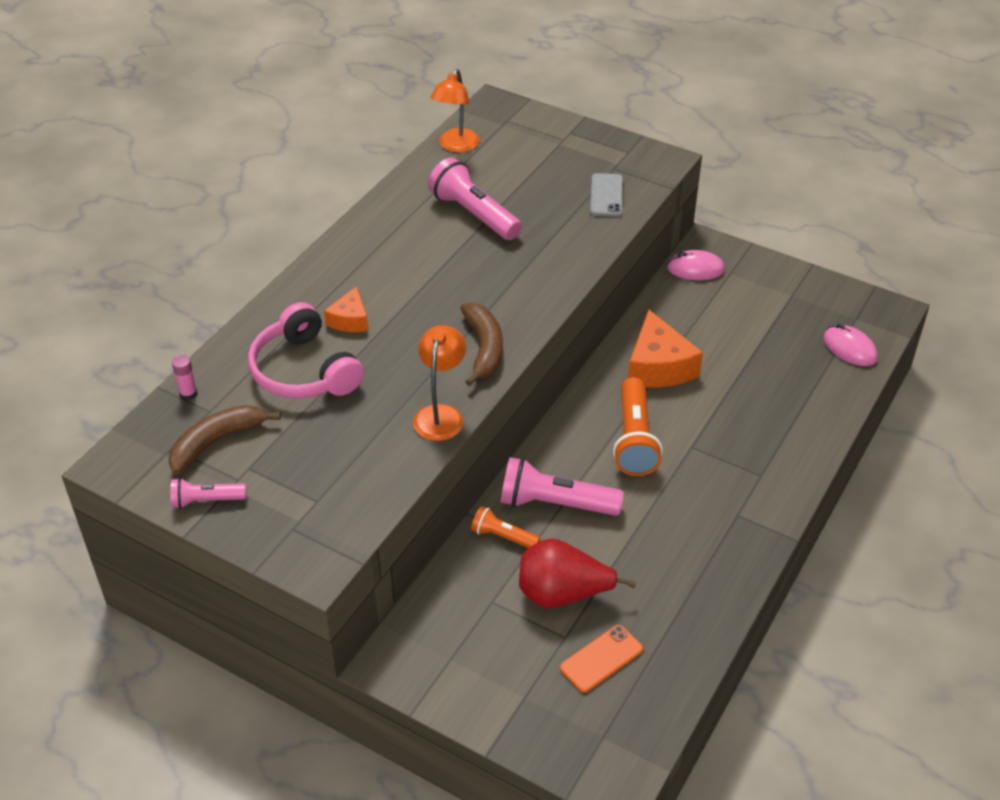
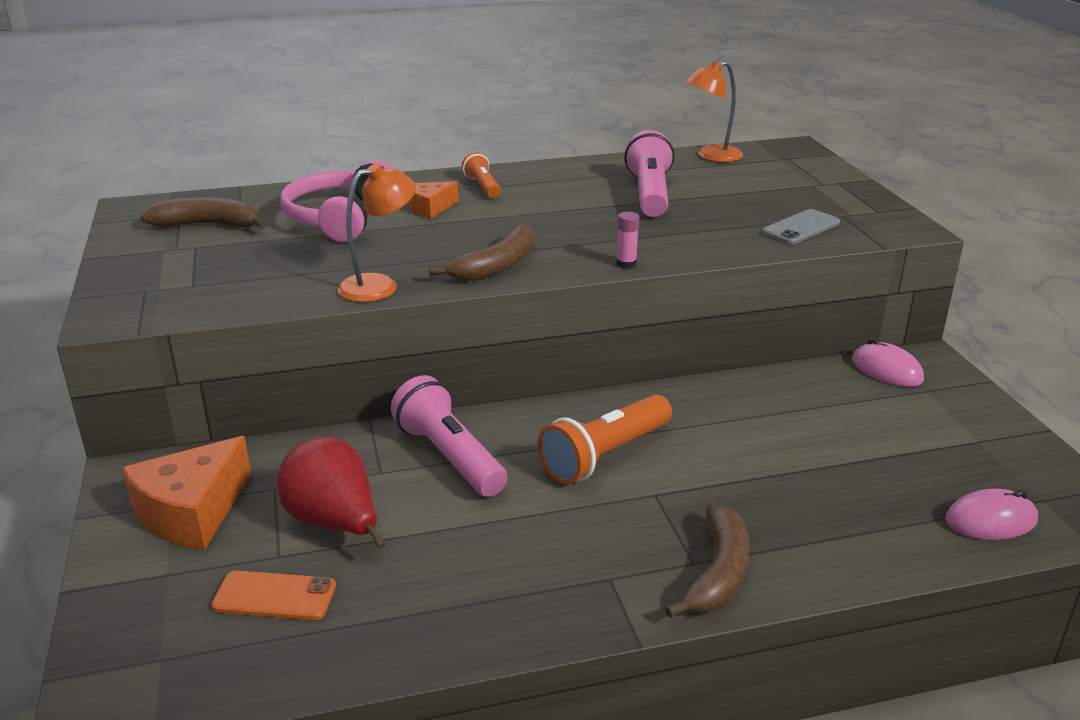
camera: 45 degrees right, 15 degrees down
(188, 394) = (247, 196): pink glue stick -> pink glue stick (626, 264)
(206, 500) = (135, 249): pink flashlight -> none
(503, 536) = (366, 451): orange flashlight -> orange flashlight (483, 187)
(658, 366) = (723, 418): orange cheese -> orange cheese (192, 512)
(778, 472) = (718, 573): none -> brown banana
(849, 348) = (991, 520): pink mouse -> pink mouse turned 75 degrees clockwise

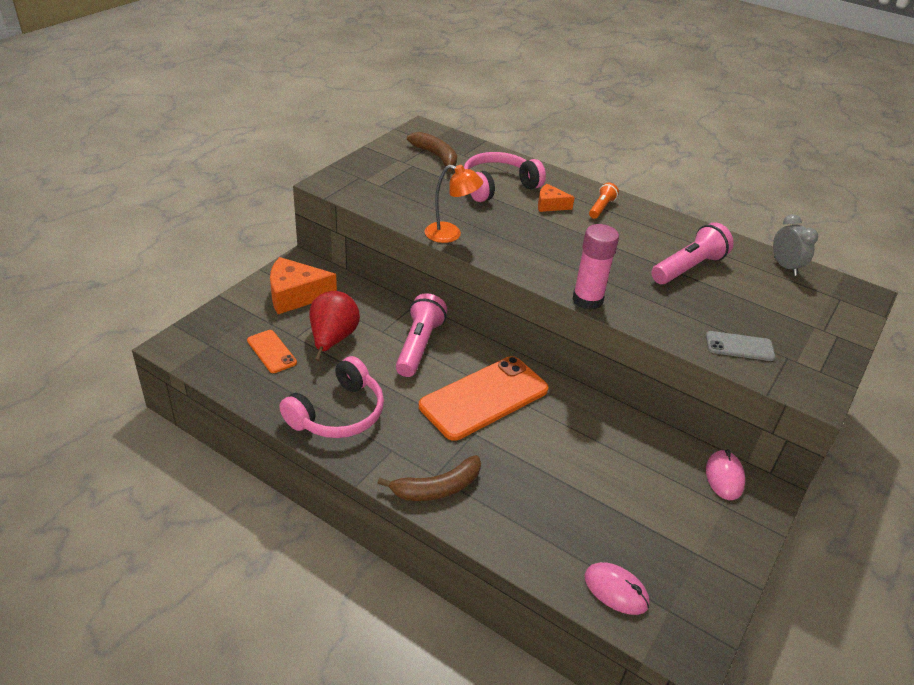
camera: 45 degrees right, 10 degrees up
(486, 592) = (338, 413): none -> pink headphones
(496, 266) = (520, 258): brown banana -> none
(604, 455) = (484, 398): orange flashlight -> orange phone
(626, 264) = (587, 300): pink glue stick -> pink glue stick, size x2.17
(711, 156) = (785, 266): orange lamp -> grey clock

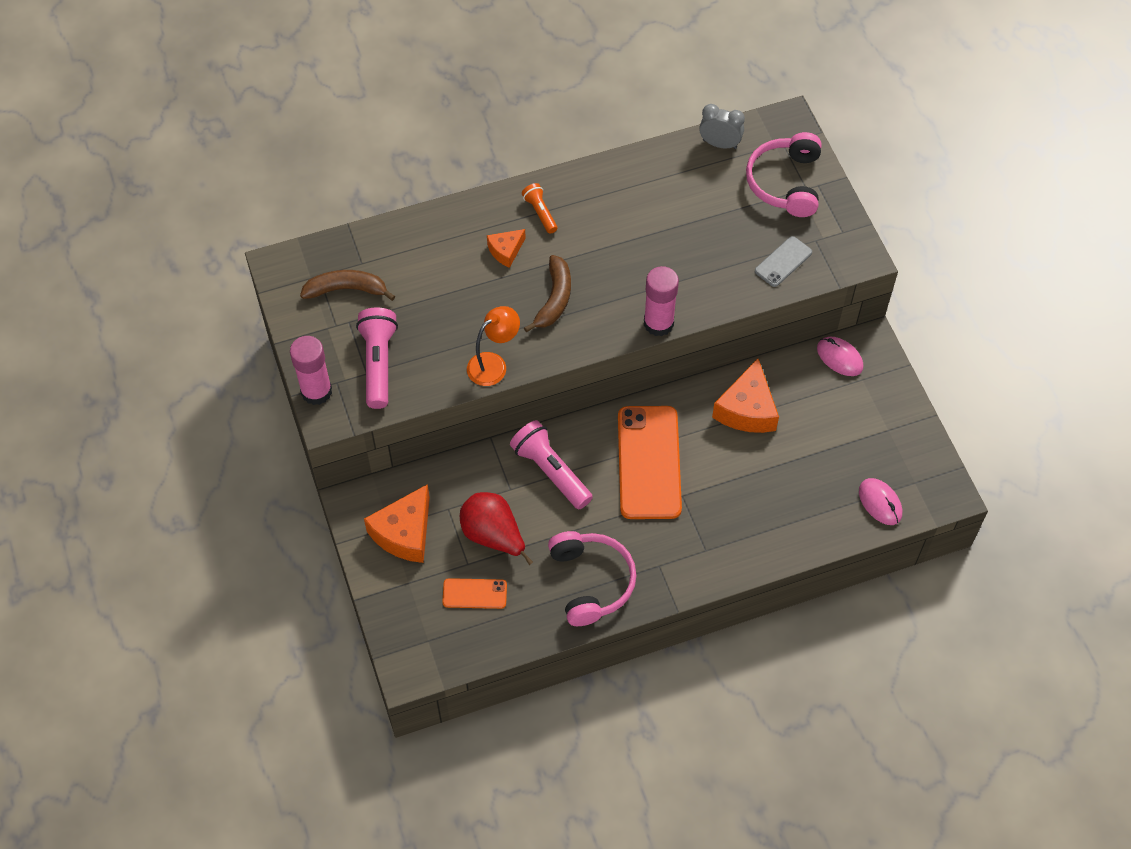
camera: 50 degrees left, 20 degrees up
(343, 172) = (316, 391): none -> pink glue stick
(437, 488) = (719, 557): brown banana -> brown banana (554, 299)
(498, 186) = (442, 272): pink headphones -> pink headphones (785, 183)
(600, 437) = (747, 409): none -> orange cheese
(616, 590) = (880, 503): pink mouse -> pink mouse turned 75 degrees clockwise
(688, 268) = (671, 216): pink flashlight -> pink flashlight (379, 363)

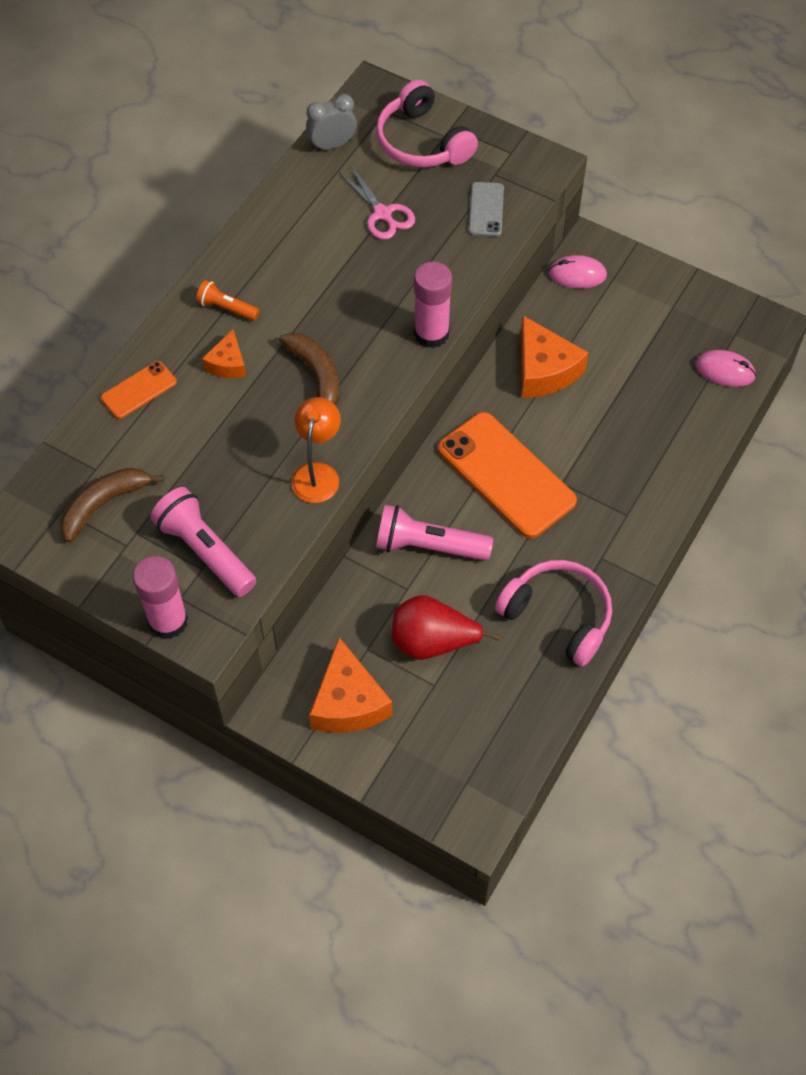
camera: 40 degrees left, 0 degrees up
(474, 594) = (466, 707): orange phone -> orange phone (139, 390)
(707, 216) = (382, 214): none -> pink scissors

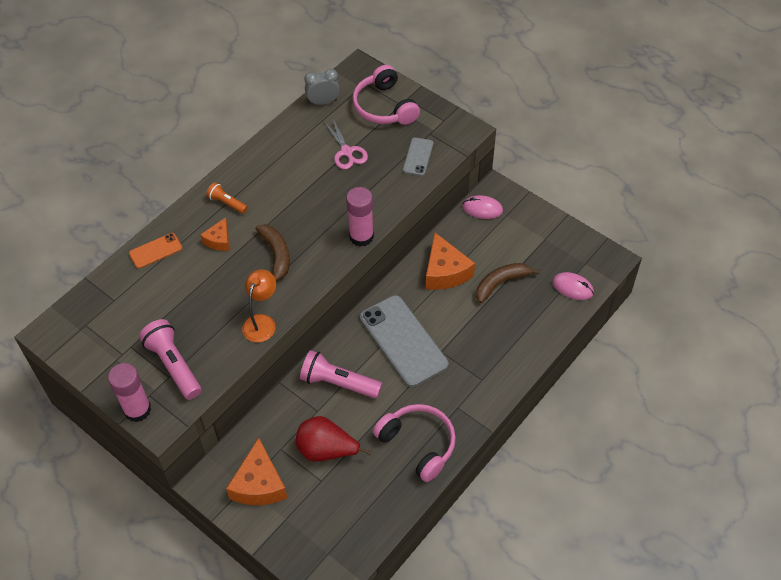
camera: 10 degrees right, 5 degrees down
(104, 504) = (114, 324): brown banana -> brown banana (501, 283)
(506, 475) = (403, 341): orange phone -> grey phone

